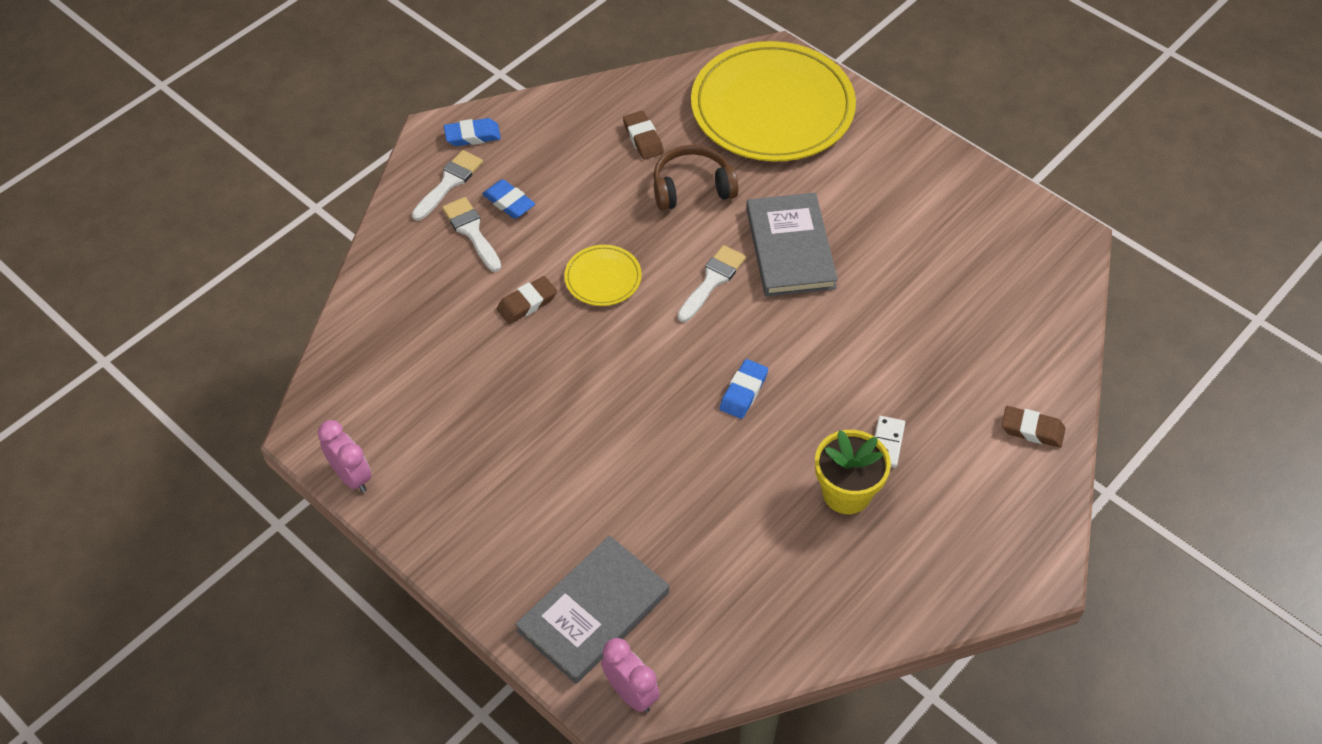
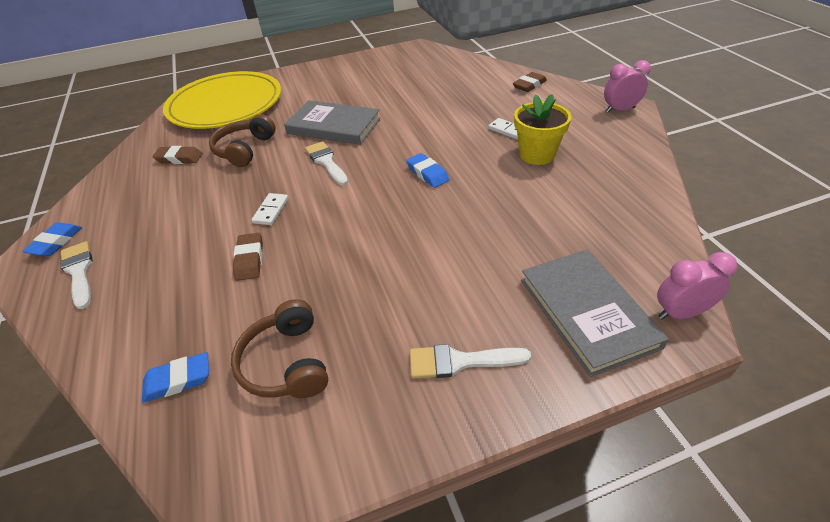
camera: 60 degrees left, 10 degrees down
(351, 476) = (322, 472): pink clock -> pink clock (620, 110)
(430, 401) = (287, 362): none -> brown headphones
(472, 232) = (143, 272): white brush -> white brush (460, 361)
(509, 202) = (144, 241): blue eraser -> blue eraser (178, 380)
(603, 278) = (271, 210): yellow plate -> white domino

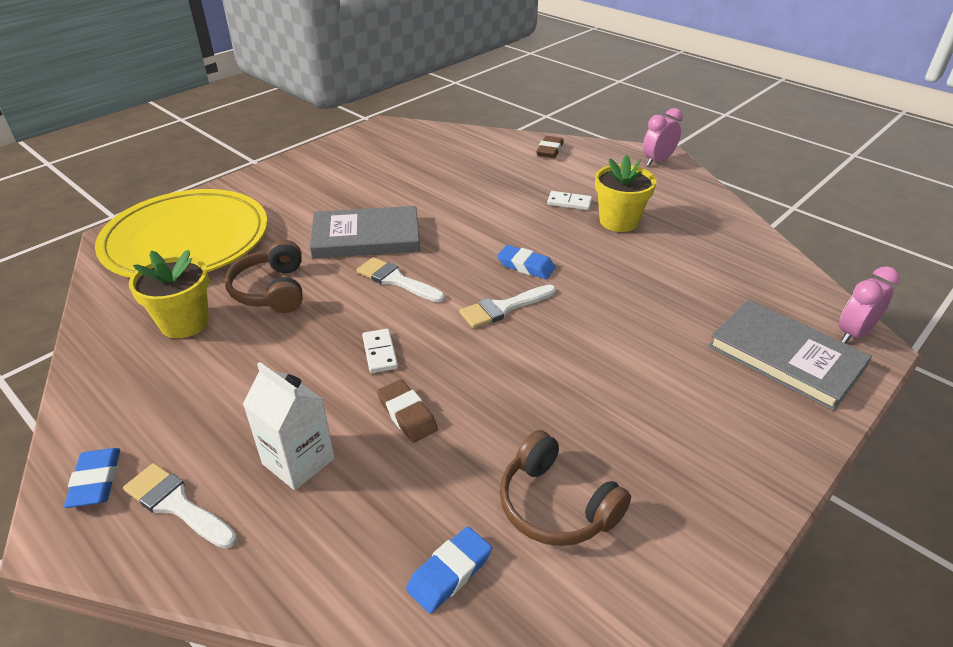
camera: 30 degrees left, 5 degrees down
(161, 268) = (298, 461): none -> white carton
(179, 158) = (184, 323): brown eraser -> yellow flower pot
(460, 361) = (720, 438): white brush -> white brush (504, 308)

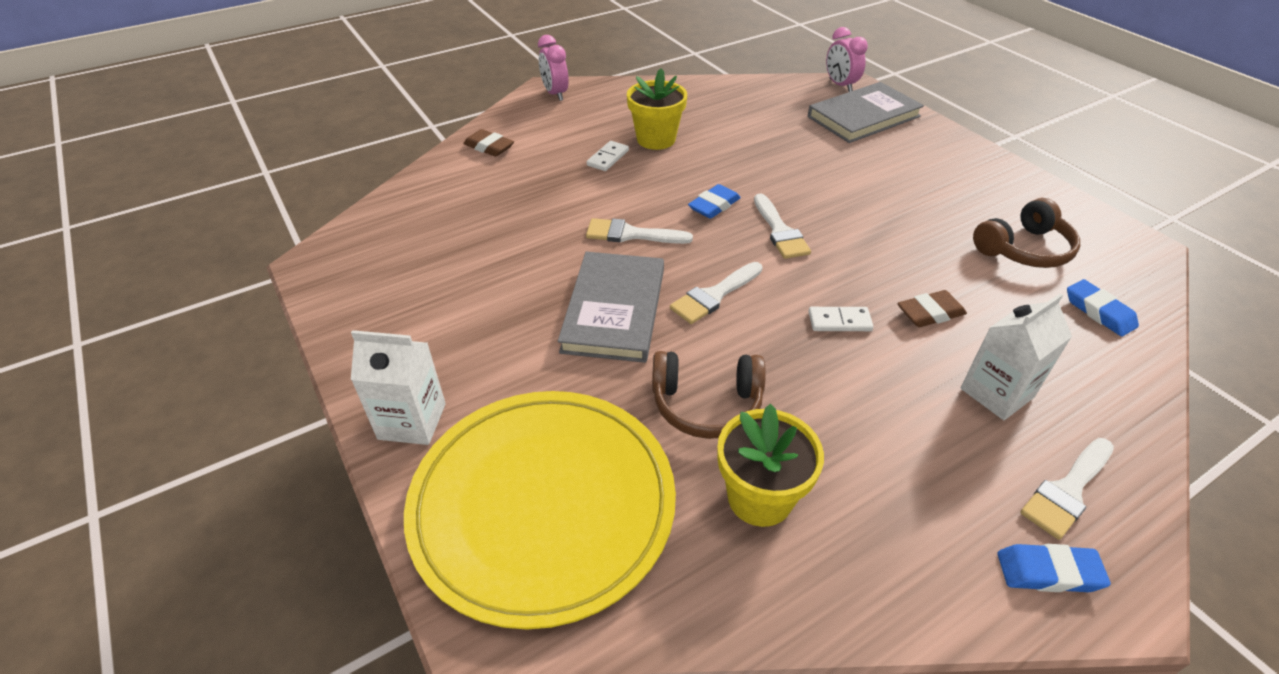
camera: 75 degrees left, 5 degrees up
(251, 186) = (412, 421): none -> white carton
(462, 230) = (631, 234): none -> white brush

